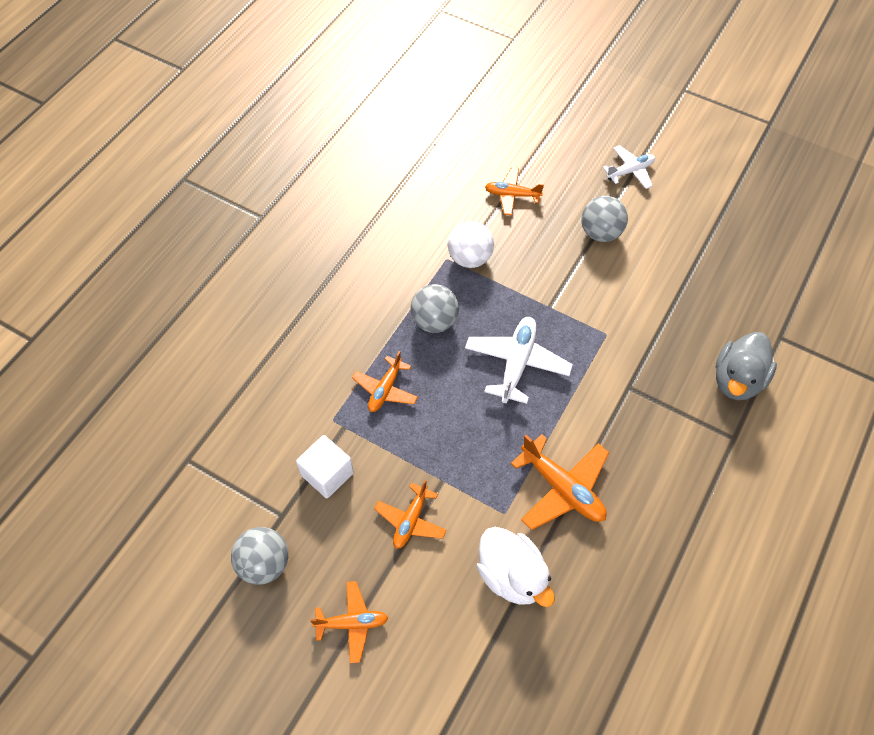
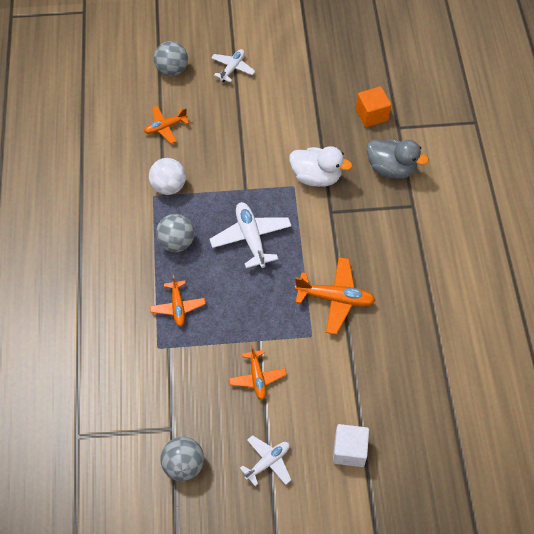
camera: 35 degrees left, 0 degrees up
(327, 474) = (181, 384): white cube -> white cube (349, 450)
(352, 623) = (268, 462): orange plane -> white plane
(512, 575) = (343, 369): white duck -> white duck (316, 177)
(600, 233) = (243, 121): grey ball -> grey ball (172, 70)
(737, 380) = (391, 169): grey duck -> grey duck turned 60 degrees counterclockwise
(757, 305) = (371, 115): none -> orange cube

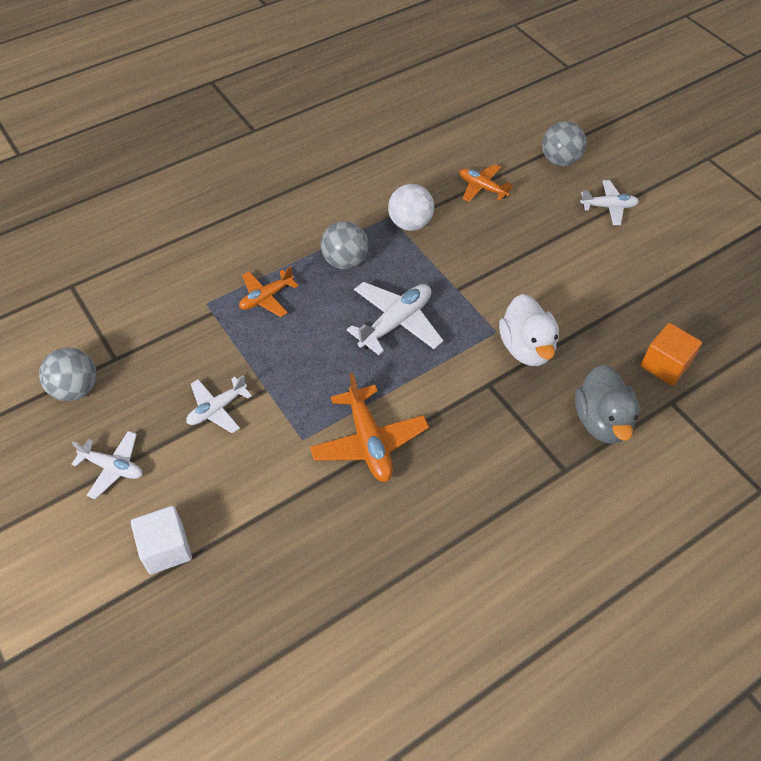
camera: 60 degrees right, 5 degrees down
(257, 377) = (217, 409): orange plane -> white plane

